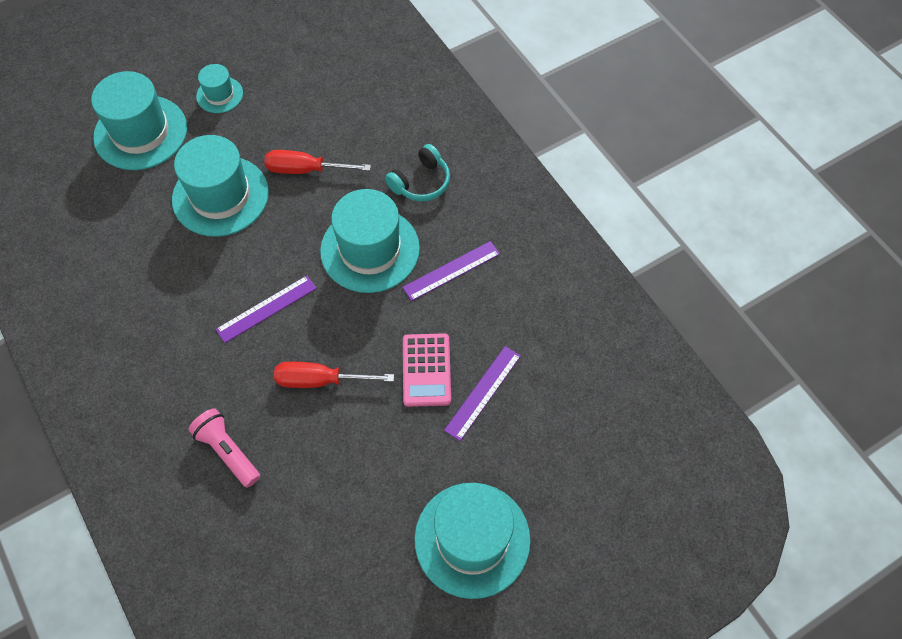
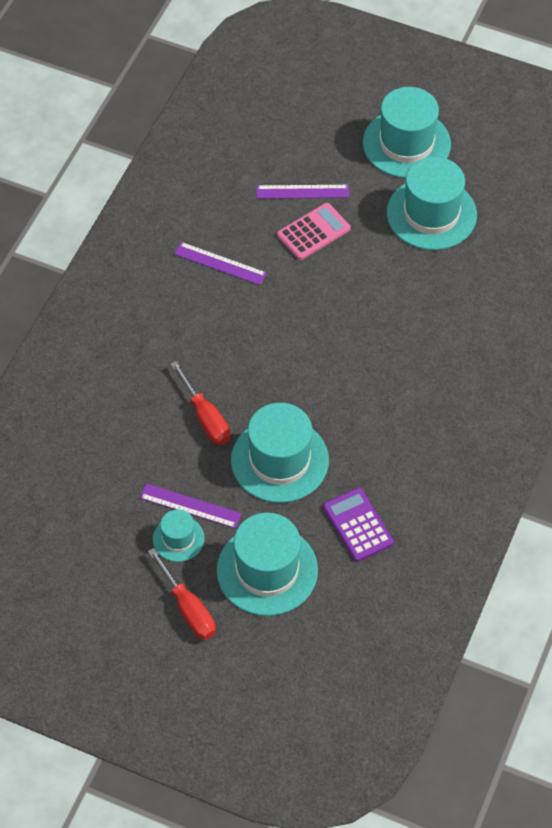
camera: 125 degrees left, 5 degrees down
(115, 213) = (358, 525): none -> purple calculator
(228, 451) = (471, 307): pink flashlight -> none
(266, 308) = (349, 358): purple ruler -> purple ruler (190, 506)
(319, 380) = (375, 289): red screwdriver -> red screwdriver (188, 609)
(370, 249) = (244, 325): turquoise hat -> turquoise hat (431, 214)
(421, 182) = (154, 330): turquoise headphones -> none

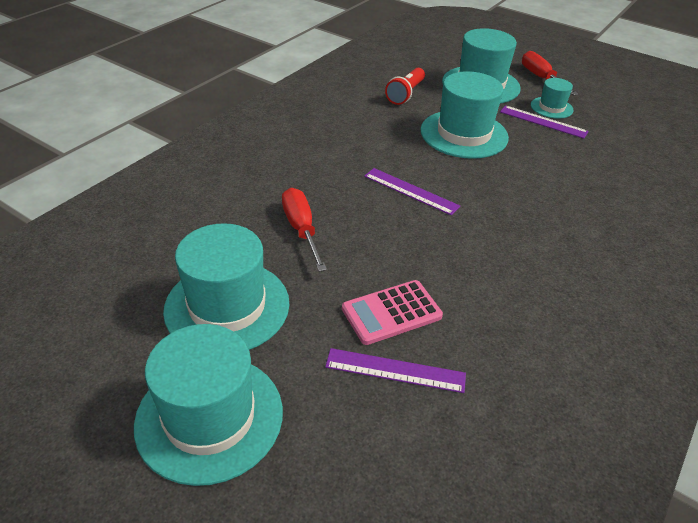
camera: 170 degrees left, 15 degrees down
(206, 418) = (532, 169): red screwdriver -> red screwdriver (301, 229)
(220, 263) = (519, 297): purple ruler -> purple ruler (410, 191)
(358, 525) = (405, 94): purple calculator -> red flashlight

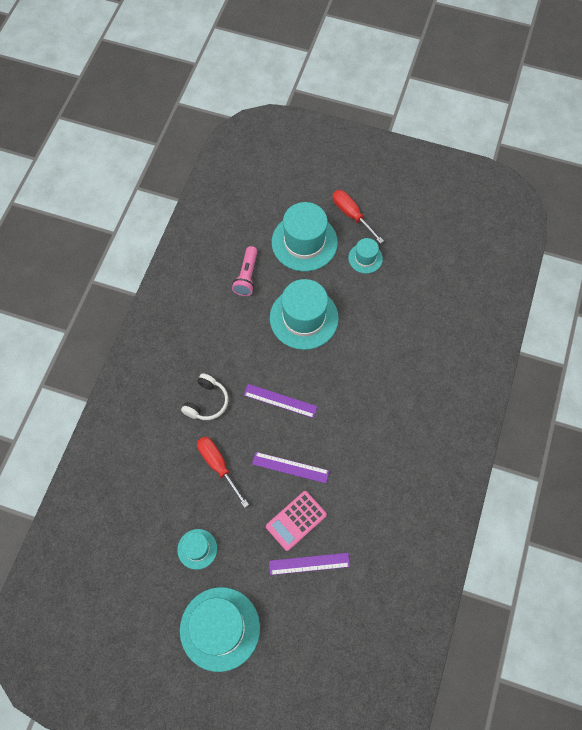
camera: 15 degrees left, 25 degrees up
(227, 306) = (197, 549): turquoise hat -> turquoise hat, size x0.52
(314, 172) = (207, 402): none -> white headphones
(405, 94) = (247, 276): red flashlight -> pink flashlight
(543, 122) = (361, 281): purple ruler -> purple ruler (290, 467)

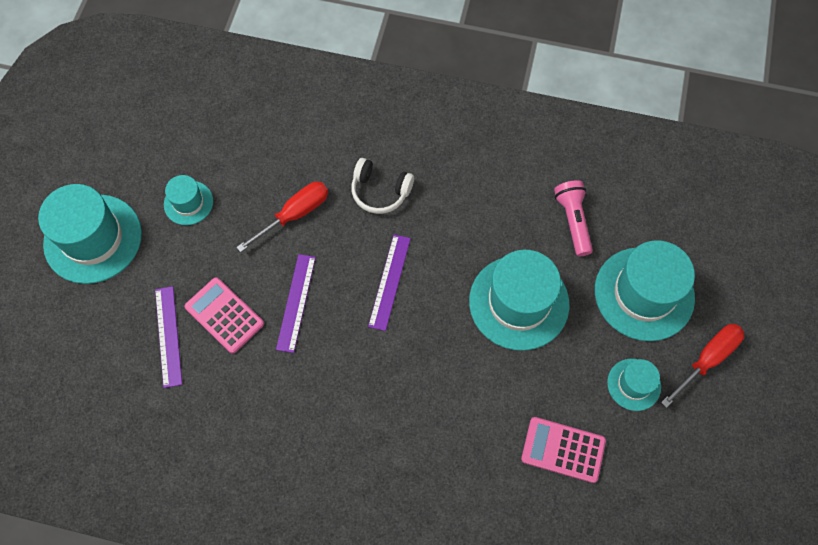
camera: 85 degrees right, 0 degrees up
(247, 276) = (573, 221): pink flashlight -> pink flashlight turned 75 degrees clockwise
(405, 305) = (563, 449): none -> pink calculator

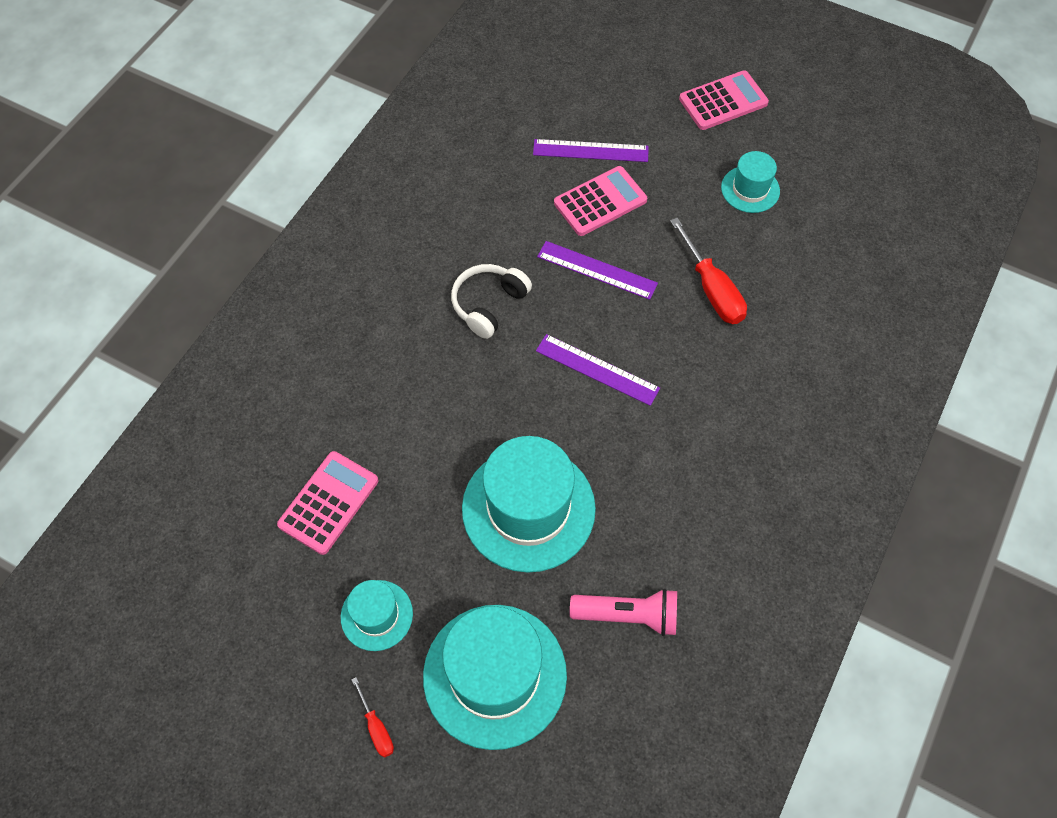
camera: 105 degrees right, 5 degrees down
(93, 238) = (723, 101): turquoise hat -> pink calculator
(380, 191) = (725, 387): white headphones -> white headphones (489, 304)
(707, 359) = (377, 728): red screwdriver -> red screwdriver, size x0.52

